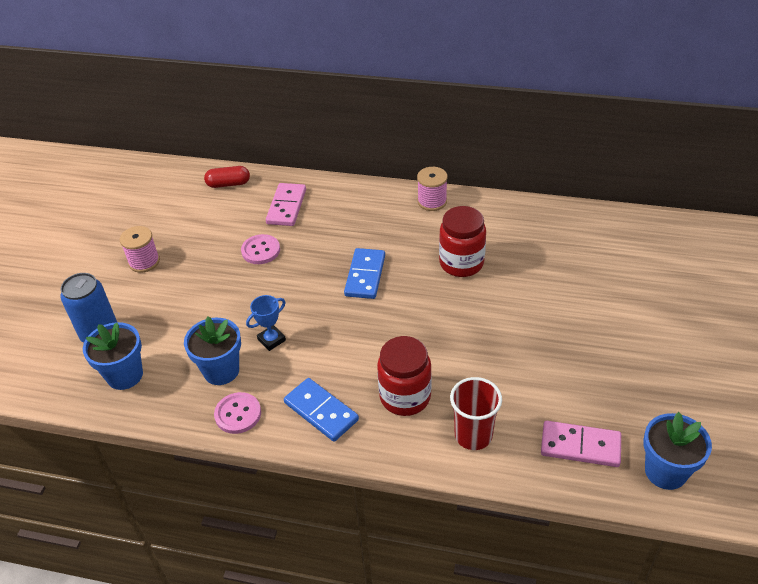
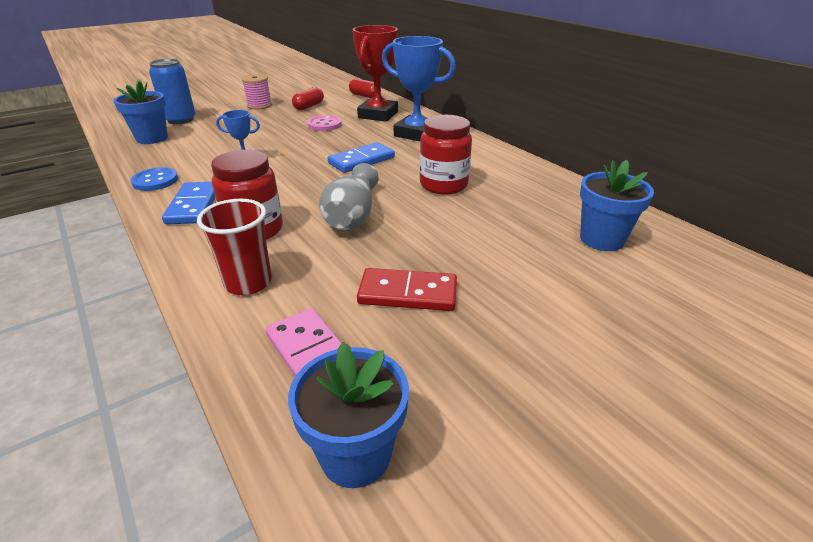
camera: 40 degrees right, 10 degrees down
(199, 233) = (309, 106): none -> red capsule
(221, 370) = (192, 159): blue flower pot -> blue flower pot (601, 239)
(238, 414) = (155, 181): pink button -> blue button
(286, 206) = (378, 115): pink domino -> red trophy
(358, 214) = (416, 134): none -> blue trophy
(432, 201) = (482, 148): pink spool -> none
(446, 336) = (352, 215): none -> grey vase
(566, 371) = (407, 293): none -> red domino

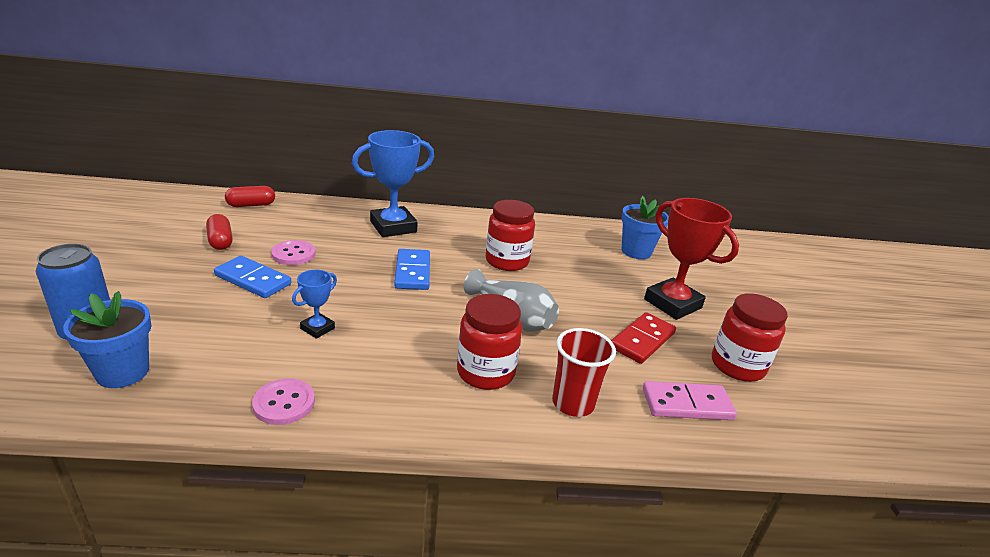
camera: 60 degrees left, 5 degrees down
(155, 181) = (284, 403): blue button -> pink button
(193, 206) = (391, 393): blue domino -> blue domino (253, 280)
(259, 105) = (152, 265): pink spool -> none
(356, 454) = (779, 420): blue flower pot -> none
(378, 115) = (317, 221): red trophy -> red trophy (672, 304)
(447, 383) = (737, 366): none -> red jar

